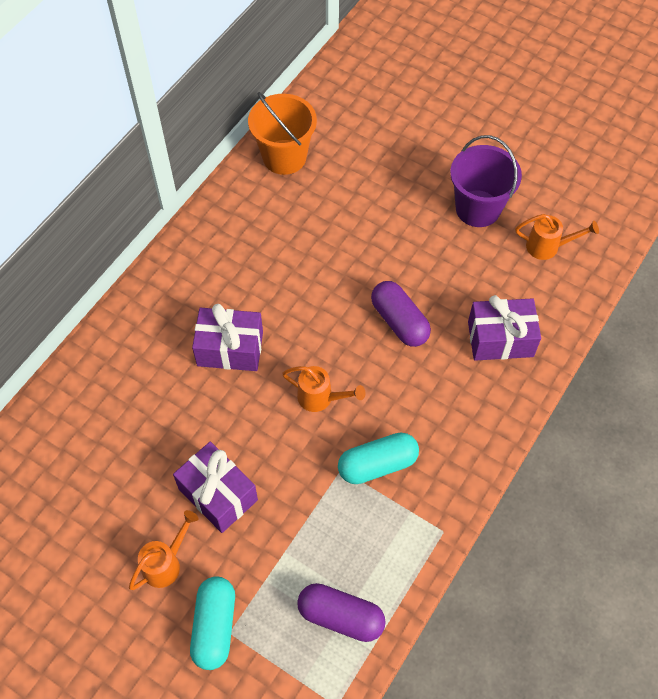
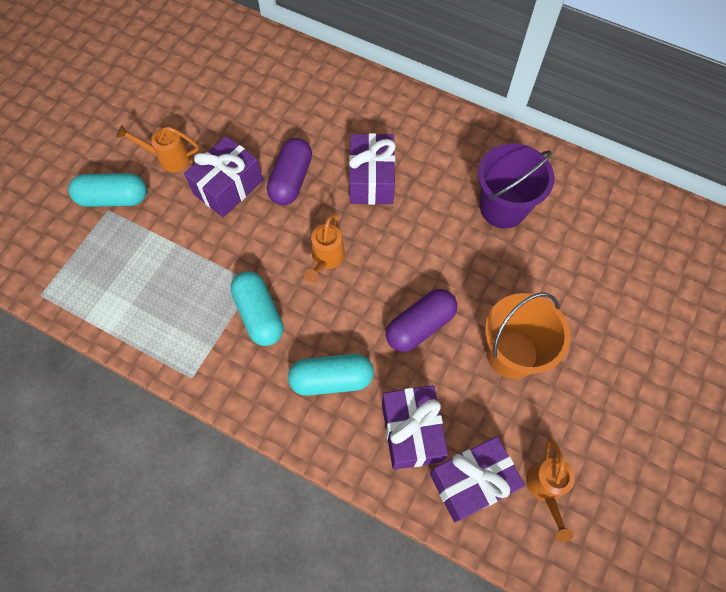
camera: 85 degrees right, 5 degrees up
(166, 563) = (168, 158): orange watering can -> orange watering can turned 150 degrees clockwise
(284, 157) = (604, 202): orange bucket -> orange bucket (512, 354)
(341, 616) = (115, 293): purple capsule -> purple capsule (291, 180)
(449, 401) = (331, 379): none -> turquoise capsule
(478, 208) = (583, 404): purple bucket -> purple bucket (503, 208)
(543, 298) = (471, 482): none -> purple gift

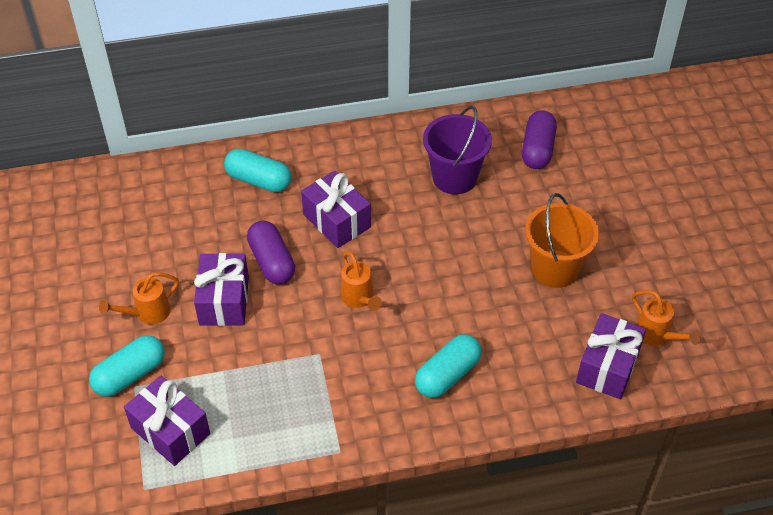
camera: 40 degrees left, 15 degrees down
(259, 314) = (347, 371): turquoise capsule -> turquoise capsule (258, 180)
(411, 432) = (537, 366): purple gift -> purple gift (170, 431)
(420, 326) = (475, 295): purple capsule -> purple capsule (537, 150)

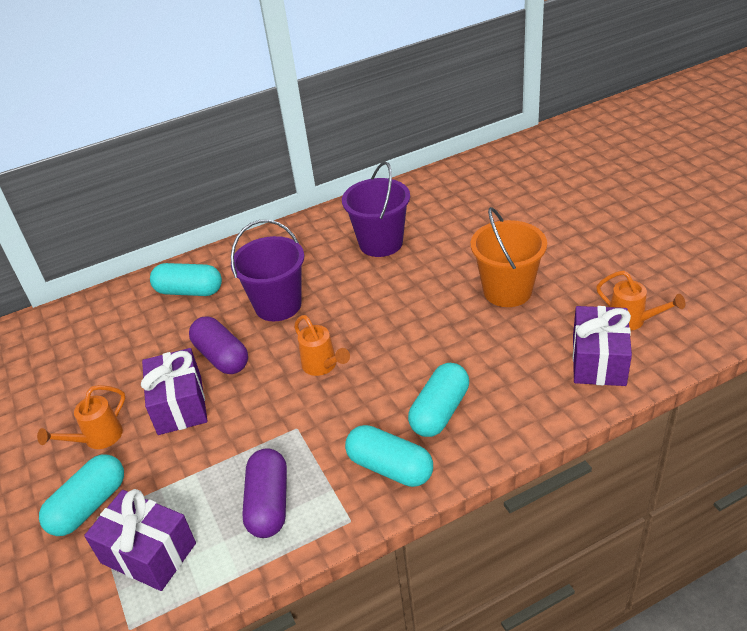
camera: 10 degrees left, 10 degrees down
(337, 221) = (278, 305): purple gift -> purple bucket
(387, 415) = (390, 467): none -> turquoise capsule
(537, 150) = (449, 204): purple capsule -> purple capsule (269, 504)

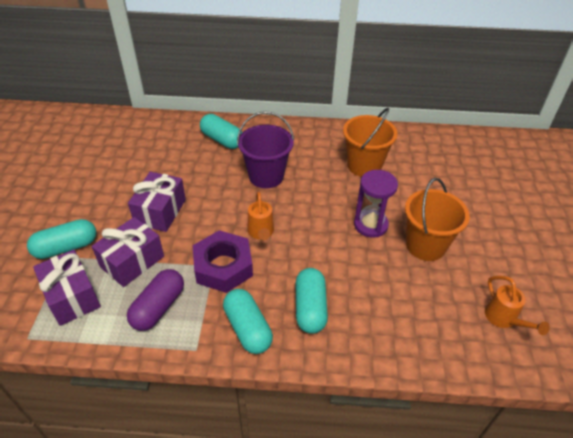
camera: 25 degrees right, 5 degrees up
(97, 439) = (102, 208): orange watering can -> none
(222, 357) = (207, 193): purple capsule -> none
(309, 422) = (223, 266): none -> purple nut
(381, 243) = (364, 166): purple bucket -> orange bucket
(436, 299) = (370, 225): none -> purple hourglass
(439, 411) = (310, 308): turquoise capsule -> turquoise capsule turned 60 degrees counterclockwise
(598, 360) = (453, 336): purple gift -> purple gift (132, 261)

